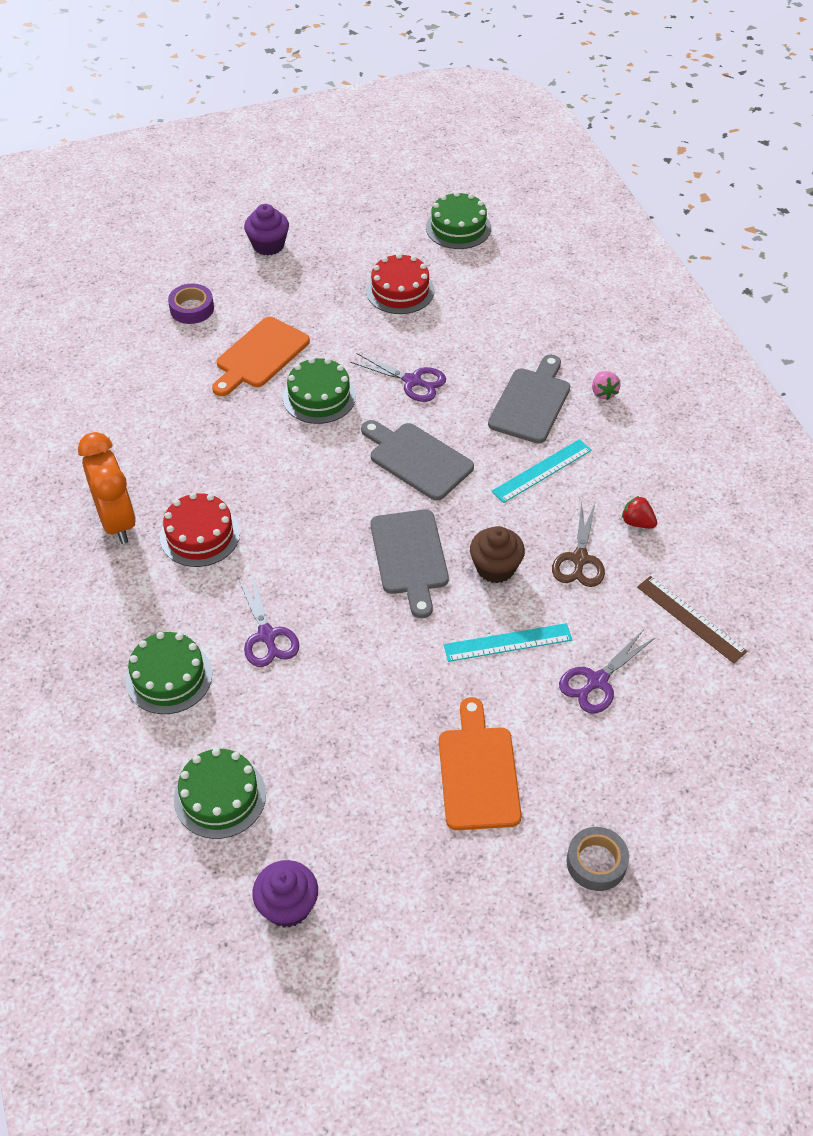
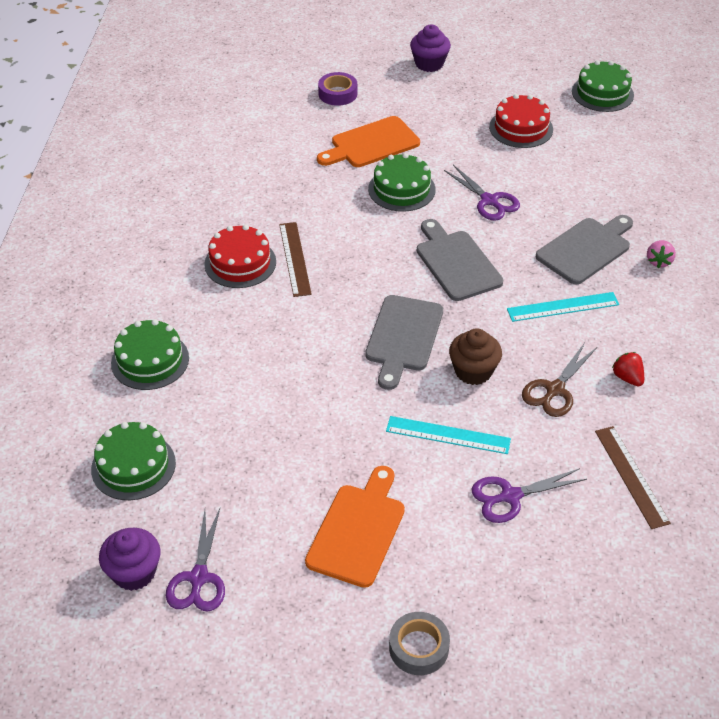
camera: 25 degrees right, 5 degrees down
(117, 521) = (182, 232): orange clock -> none
(254, 510) = (294, 258): none -> brown ruler
(267, 636) = (246, 357): purple scissors -> purple scissors (198, 578)

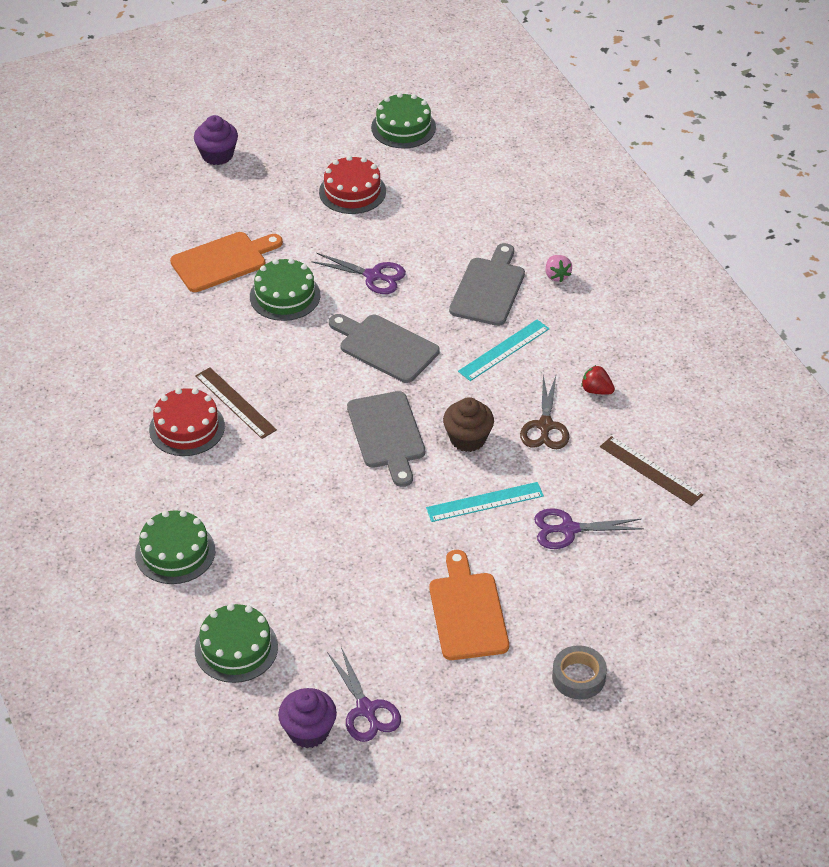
camera: 30 degrees left, 0 degrees up
(337, 94) = (150, 220): purple tape -> none
(371, 144) = (223, 261): orange cutting board -> orange cutting board turned 150 degrees counterclockwise
(510, 496) = (568, 529): purple scissors -> purple scissors turned 45 degrees clockwise

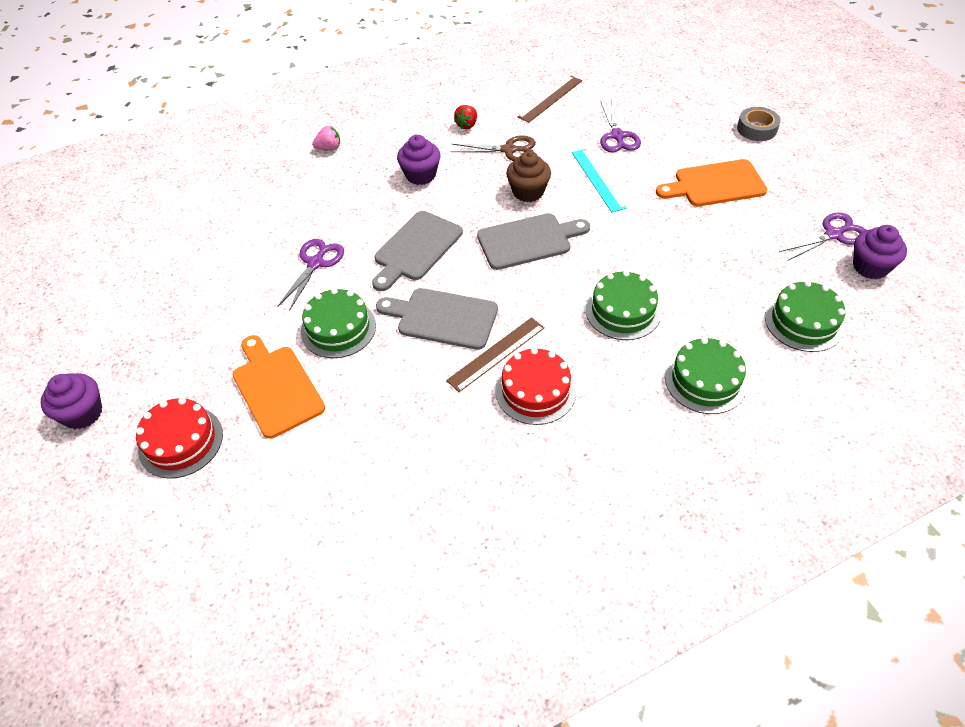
camera: 90 degrees left, 5 degrees up
(352, 191) = (182, 287): red cake -> red cake (181, 441)
(403, 127) = (89, 255): green cake -> green cake (623, 311)
(488, 289) = (342, 187): grey cutting board -> grey cutting board (442, 318)
(504, 350) = (421, 175): turquoise ruler -> purple cupcake

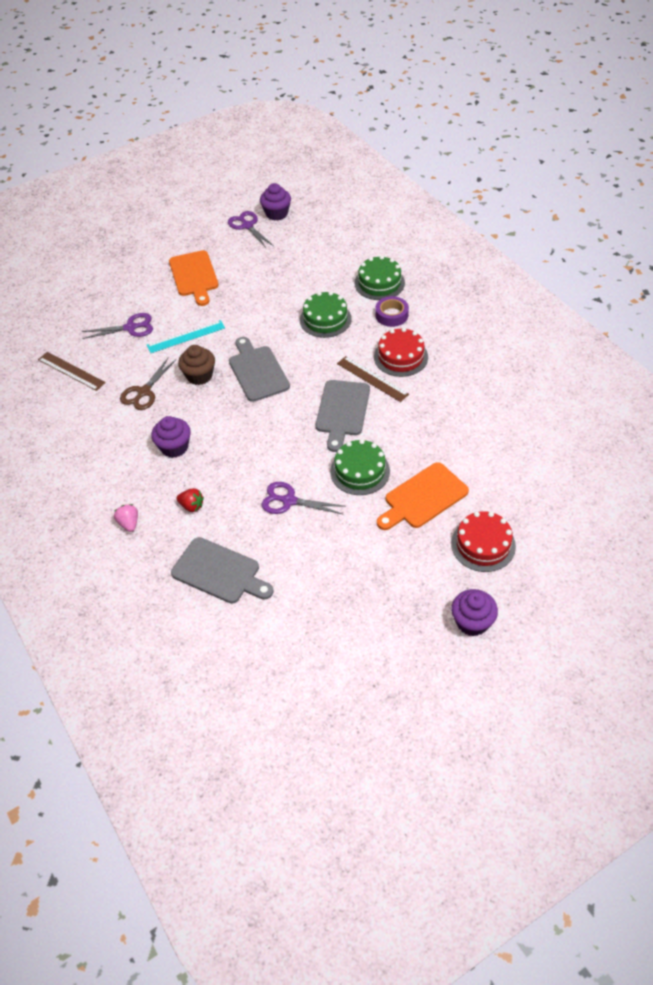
camera: 95 degrees left, 0 degrees up
(416, 249) = (269, 437): grey cutting board -> grey cutting board (219, 572)
(467, 125) = (104, 424): red strawberry -> red strawberry (191, 506)
(509, 150) = (144, 392): brown scissors -> brown scissors turned 150 degrees counterclockwise
(628, 389) = (391, 315): none -> purple tape
(757, 129) = (129, 254): grey tape -> none
(804, 322) = (326, 242): green cake -> none

